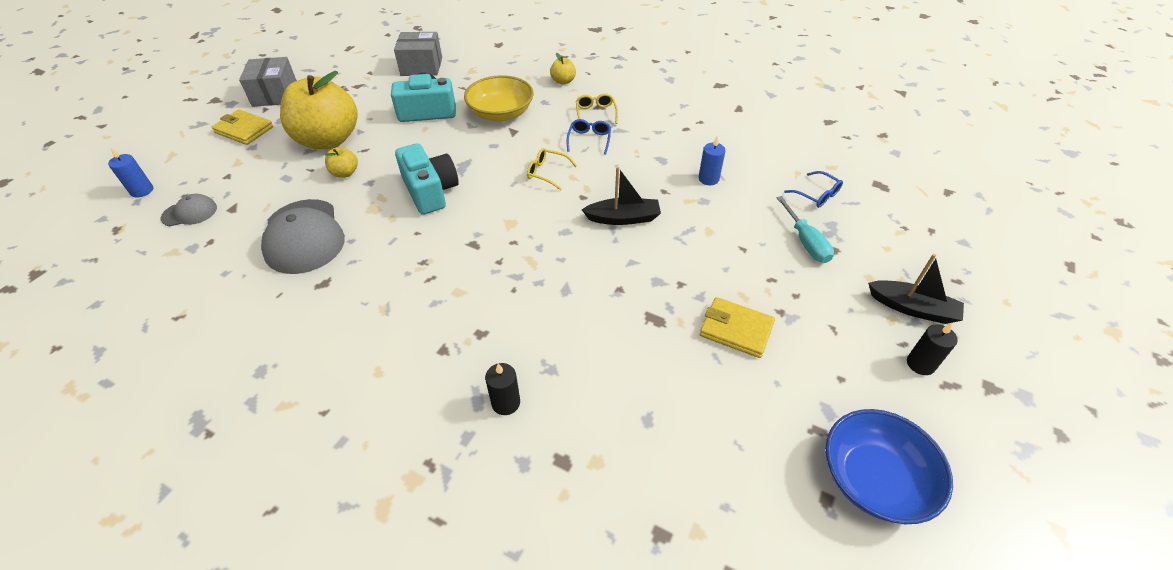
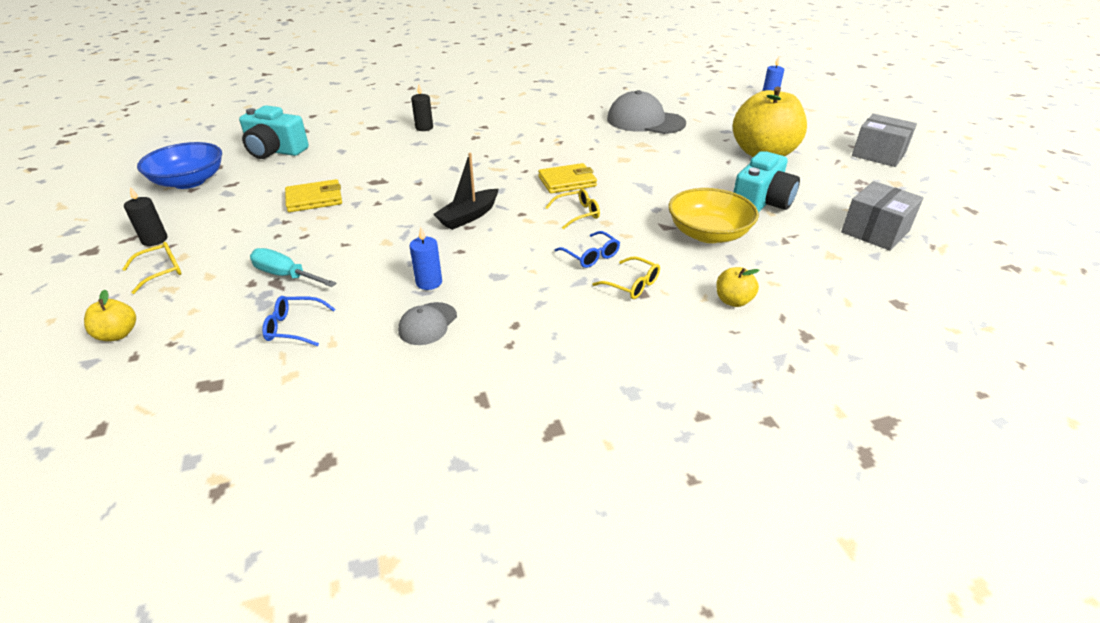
camera: 135 degrees right, 10 degrees down
(190, 213) = (722, 102): grey cap -> grey cap (428, 324)
(244, 130) = (821, 133): yellow wallet -> yellow wallet (567, 182)
(345, 173) = (702, 147): yellow apple -> yellow apple (118, 334)
(430, 191) = (630, 165): turquoise camera -> turquoise camera (275, 151)
(912, 308) = (161, 271): black boat -> yellow glasses

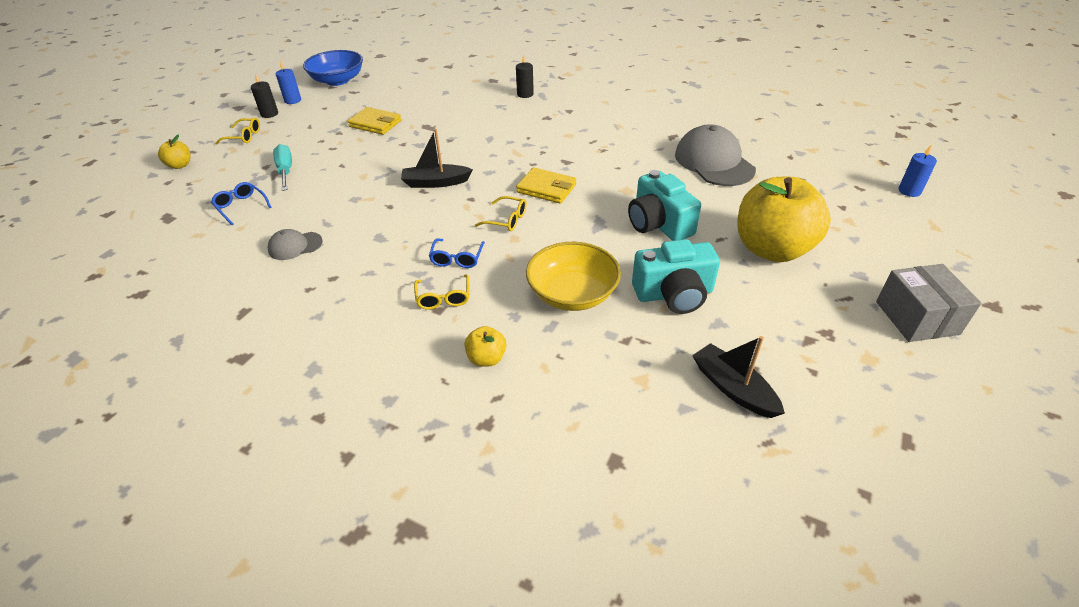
camera: 45 degrees right, 5 degrees up
(275, 151) = (409, 76): turquoise camera -> turquoise camera (658, 224)
(429, 282) = (338, 218): blue candle -> blue candle (293, 100)
(875, 231) = (733, 388): grey box -> black boat

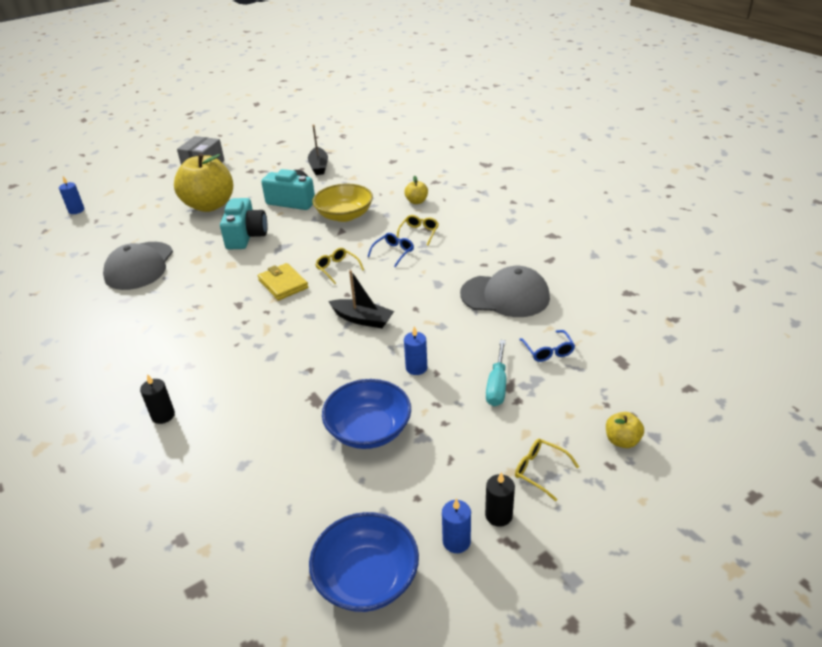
camera: 150 degrees left, 5 degrees down
(295, 246) = (505, 296): grey cap -> grey cap, size x1.97
(360, 163) = (416, 368): none -> blue candle
(375, 124) = (368, 430): yellow wallet -> blue bowl

